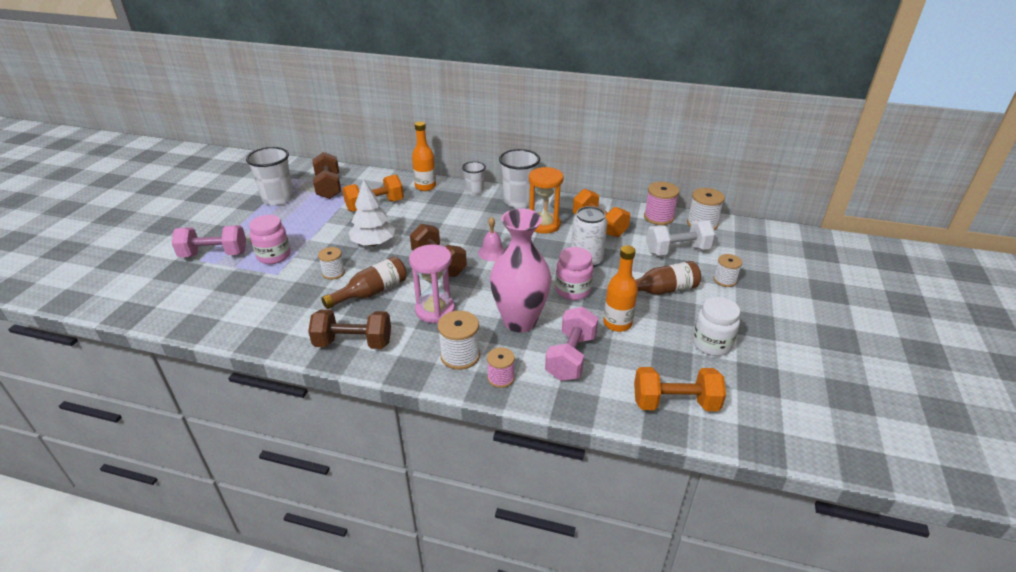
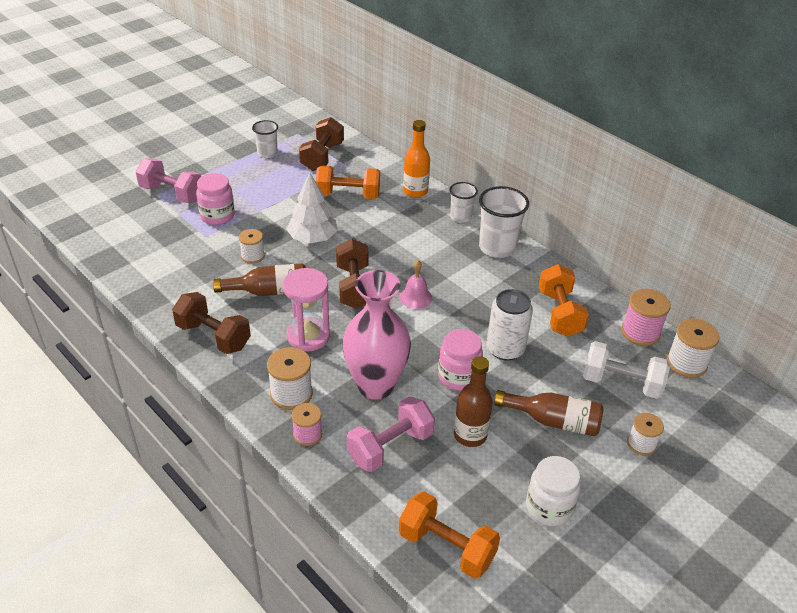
camera: 30 degrees right, 5 degrees up
(278, 199) = (267, 153): white cup -> white cup, size x0.60
(544, 225) = (498, 287): orange hourglass -> none
(617, 323) = (470, 435): orange bottle -> brown bottle

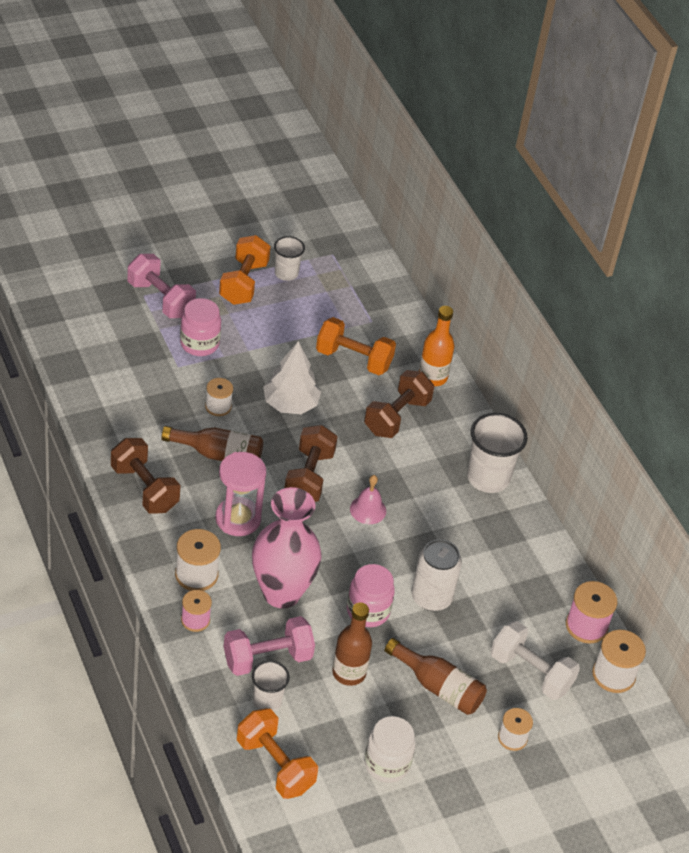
camera: 15 degrees right, 5 degrees up
(322, 157) = (347, 296): brown dumbbell -> brown dumbbell (396, 417)
(460, 217) = (467, 426): white cup -> white cup (267, 701)
(559, 313) = (512, 577): orange dumbbell -> orange dumbbell (243, 283)

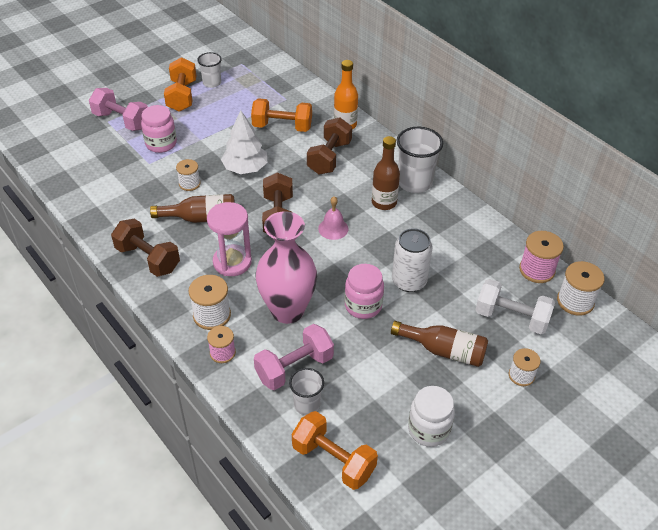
camera: 10 degrees left, 0 degrees up
(349, 673) = (366, 360): brown bottle -> brown bottle (384, 202)

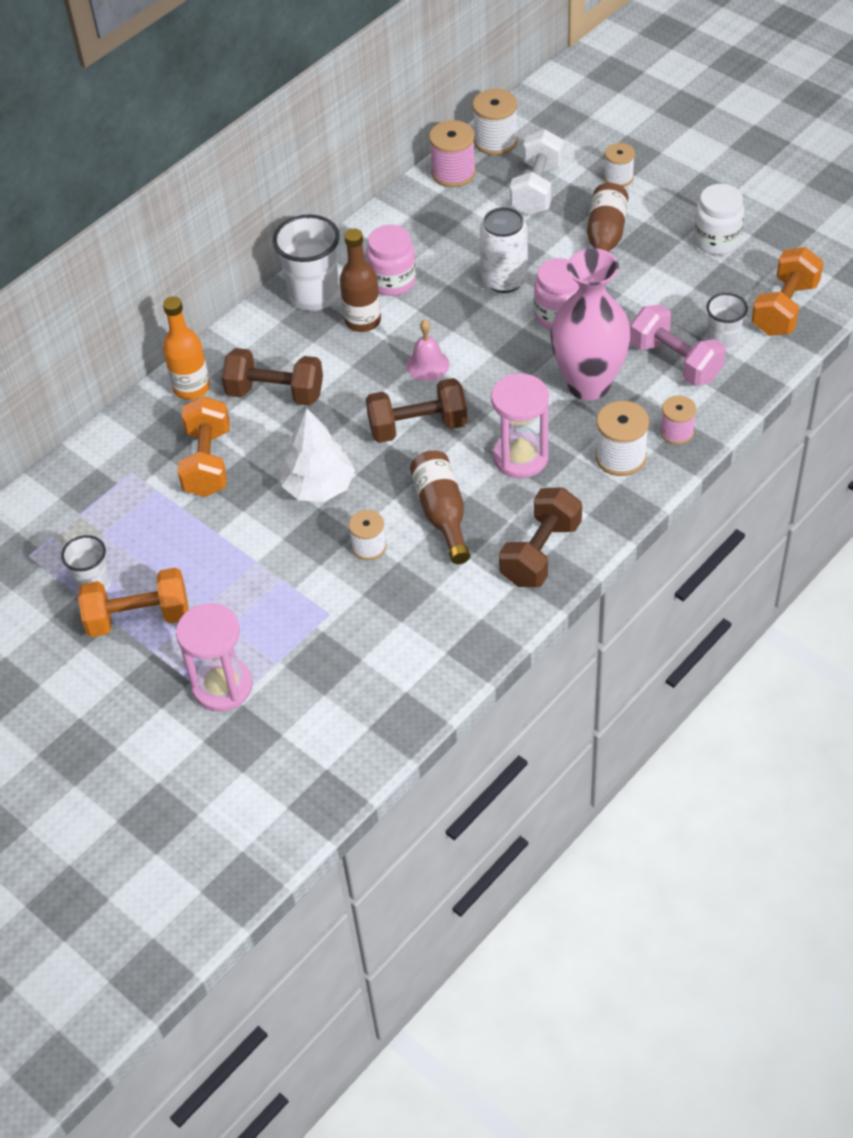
camera: 95 degrees left, 5 degrees up
(121, 121) = (222, 686): pink dumbbell -> pink hourglass
(161, 144) = (277, 611): pink jar -> pink jar (392, 281)

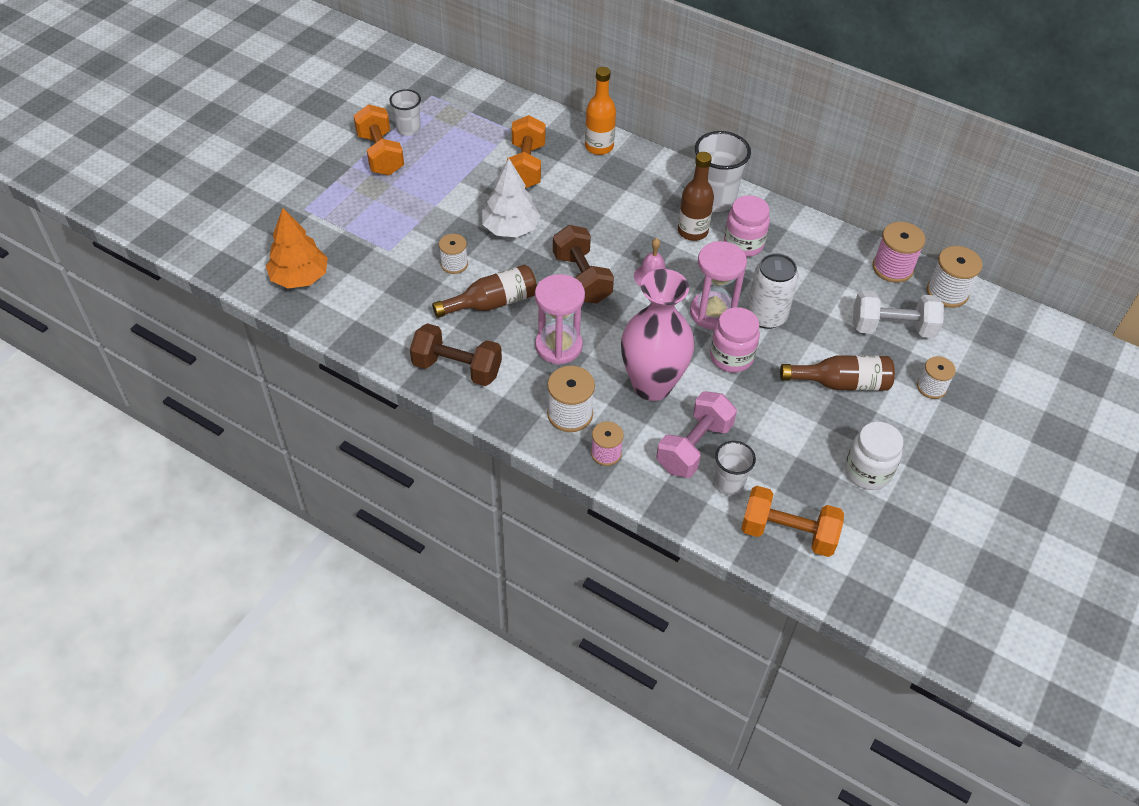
camera: 75 degrees right, 0 degrees up
(208, 462) = (526, 166): orange dumbbell -> orange dumbbell turned 75 degrees counterclockwise
(222, 686) = (322, 204): pink hourglass -> pink hourglass (712, 313)
(275, 393) = (602, 192): brown dumbbell -> none
(359, 712) = (300, 277): none -> orange tree

